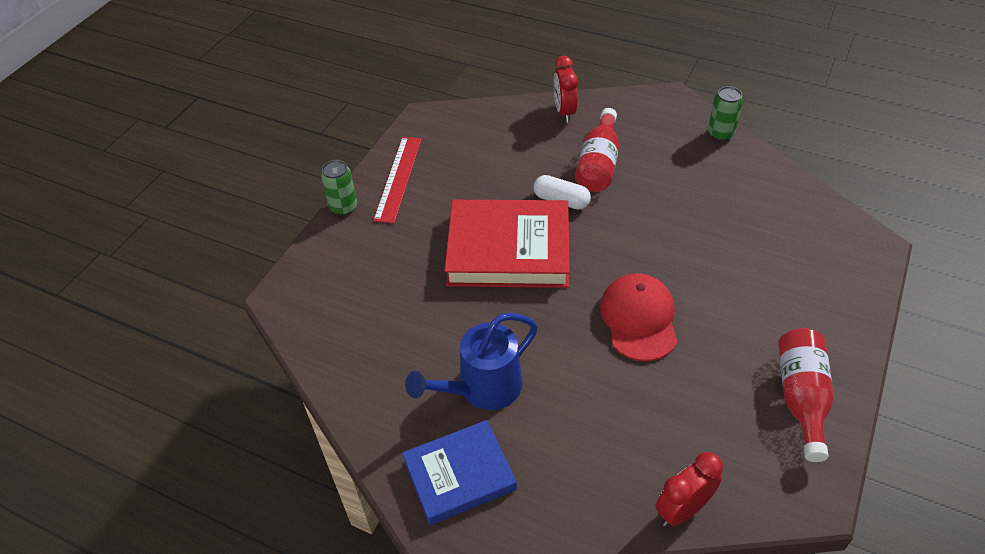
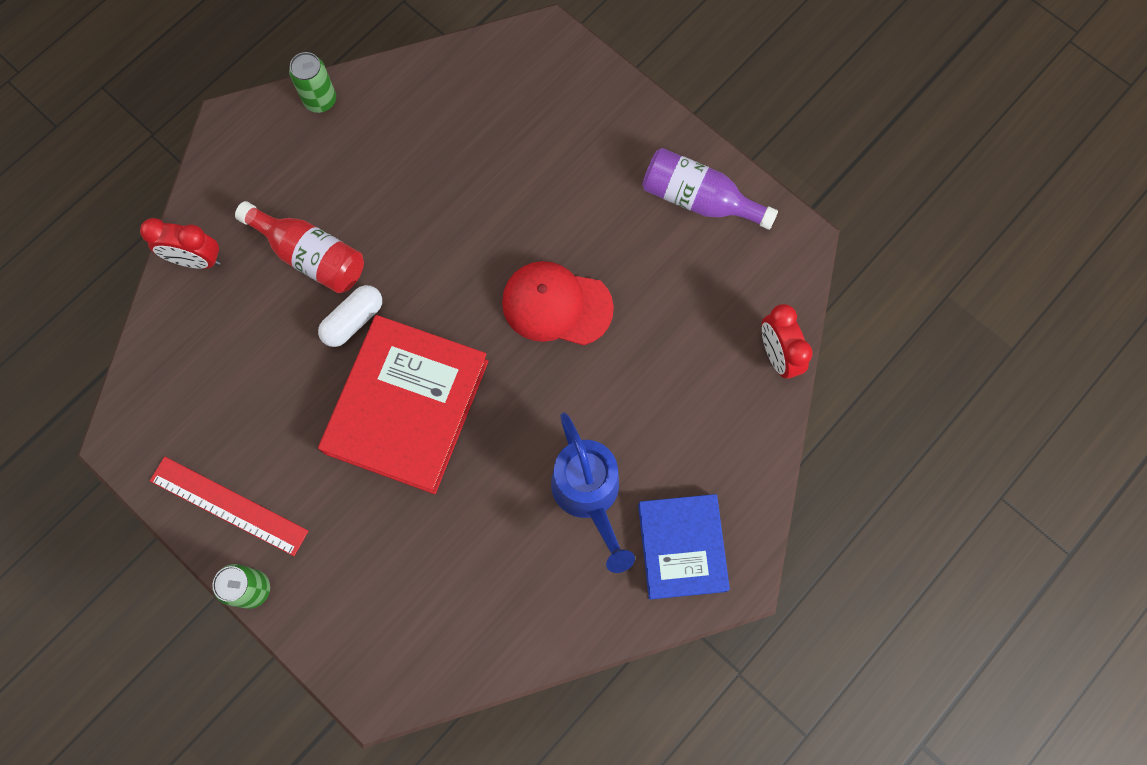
camera: 75 degrees left, 25 degrees up
(801, 398) = (699, 199): red bottle -> purple bottle

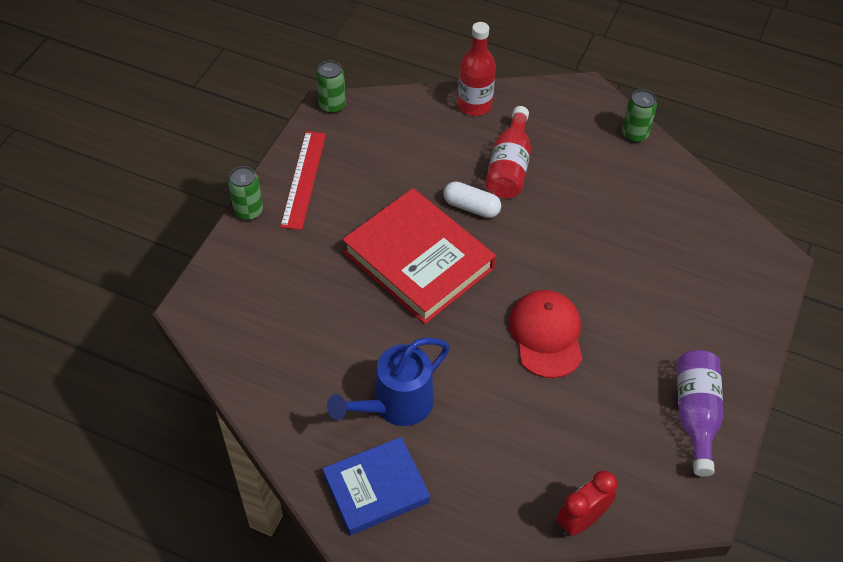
camera: 70 degrees right, 20 degrees down
(119, 434) = (332, 105): none -> green can
(196, 260) = (474, 105): red clock -> red bottle
(407, 406) = (418, 260): red book -> red book turned 45 degrees clockwise

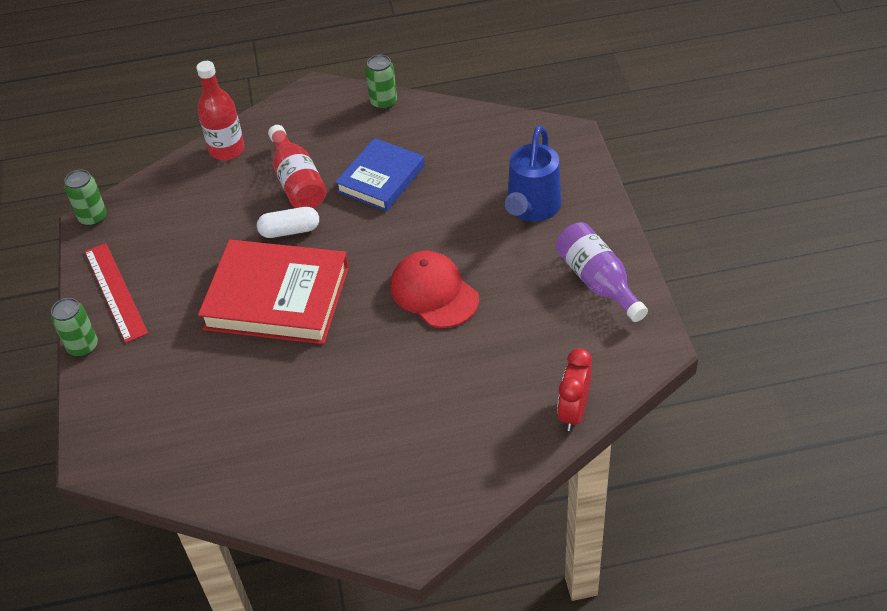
camera: 30 degrees left, 5 degrees down
(376, 489) = (387, 496): blue book -> blue book (381, 179)
(395, 405) = (349, 422): blue watering can -> blue watering can (531, 209)

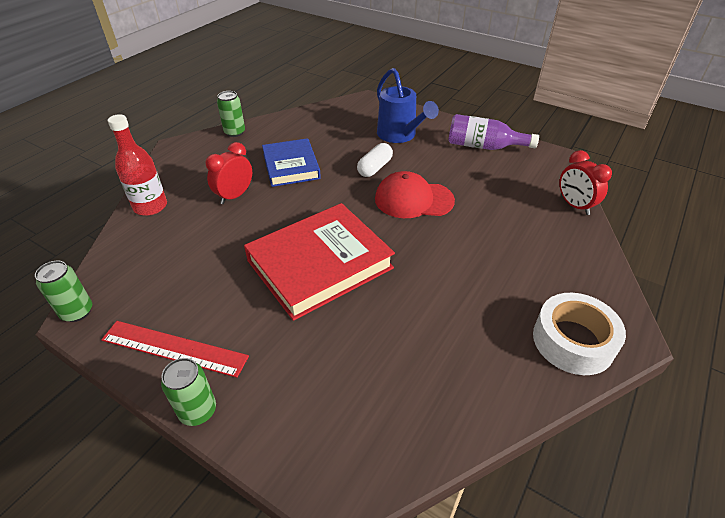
camera: 50 degrees left, 5 degrees down
(290, 231) = (270, 223): white capsule -> white capsule (374, 168)
(297, 182) = (234, 196): red bottle -> red clock
(362, 509) = (573, 341): none -> white tape

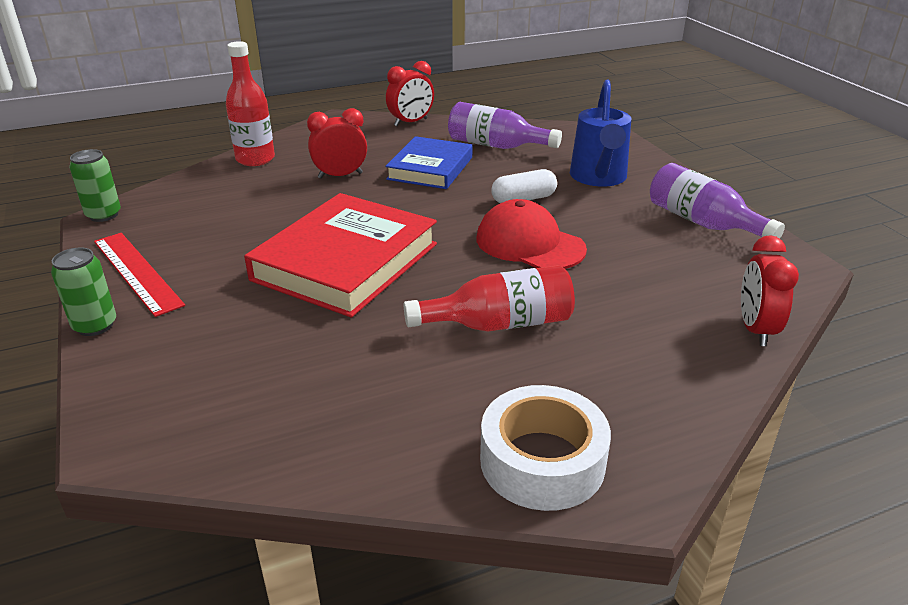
camera: 35 degrees right, 10 degrees down
(234, 132) = (411, 122): green can -> red clock
(314, 132) = (496, 146): none -> purple bottle
(319, 264) = (345, 262): red book -> red book turned 60 degrees counterclockwise
(458, 264) = (499, 324): none -> red bottle

